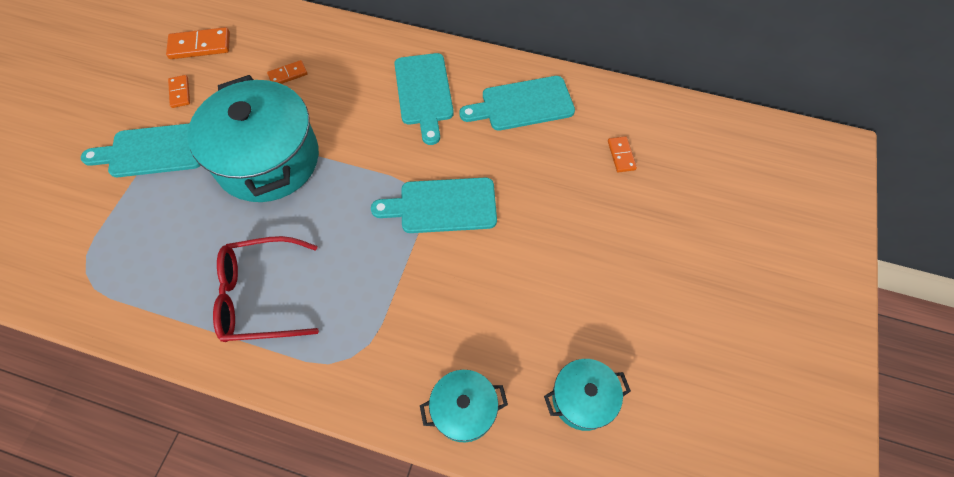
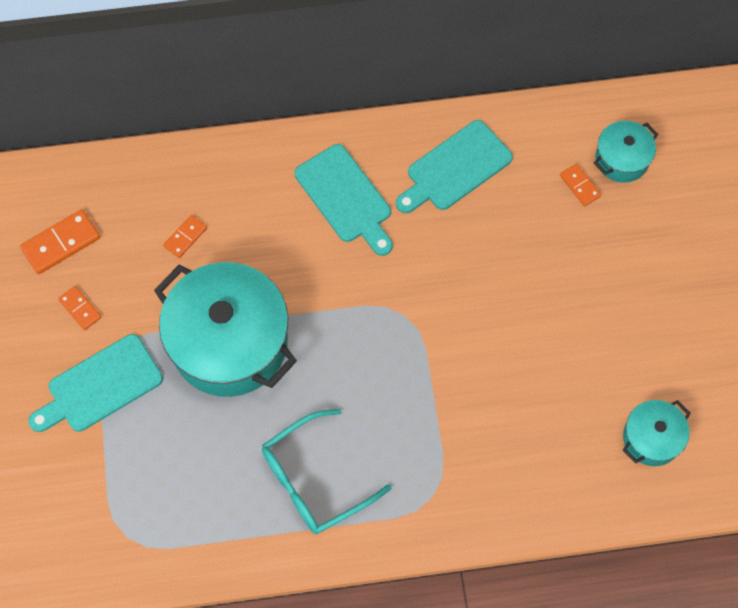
camera: 25 degrees left, 5 degrees up
(260, 296) = (314, 480): red glasses -> turquoise glasses
(442, 205) = (434, 315): turquoise cutting board -> none
(464, 410) = (557, 494): turquoise pot -> turquoise pot (621, 159)

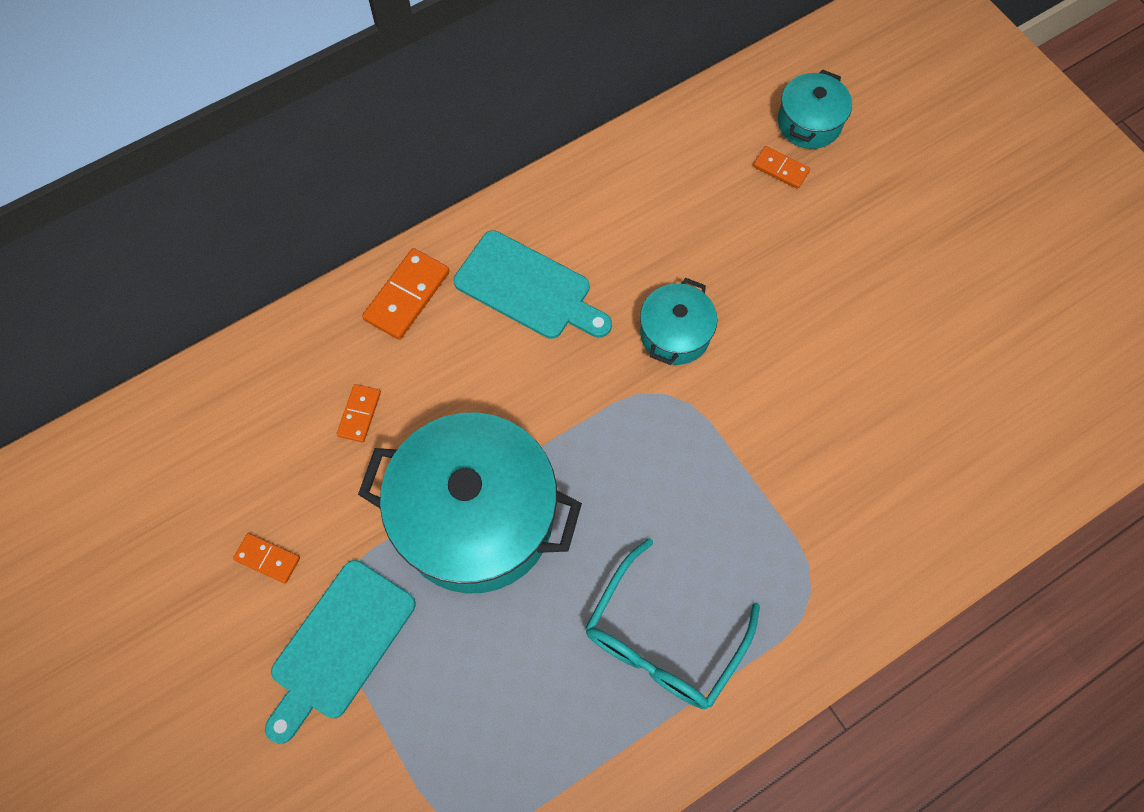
camera: 25 degrees left, 0 degrees up
(61, 243) = (205, 488): orange domino -> orange domino (407, 296)
(455, 168) = (635, 205): turquoise cutting board -> none
(651, 438) = (1012, 411): turquoise pot -> turquoise pot (675, 334)

